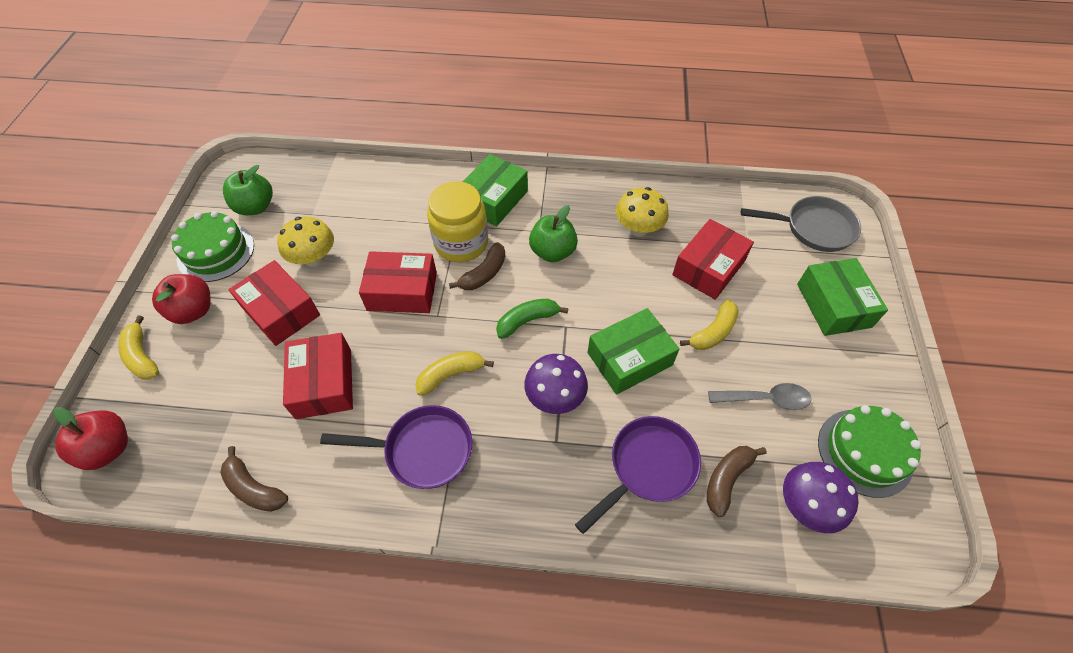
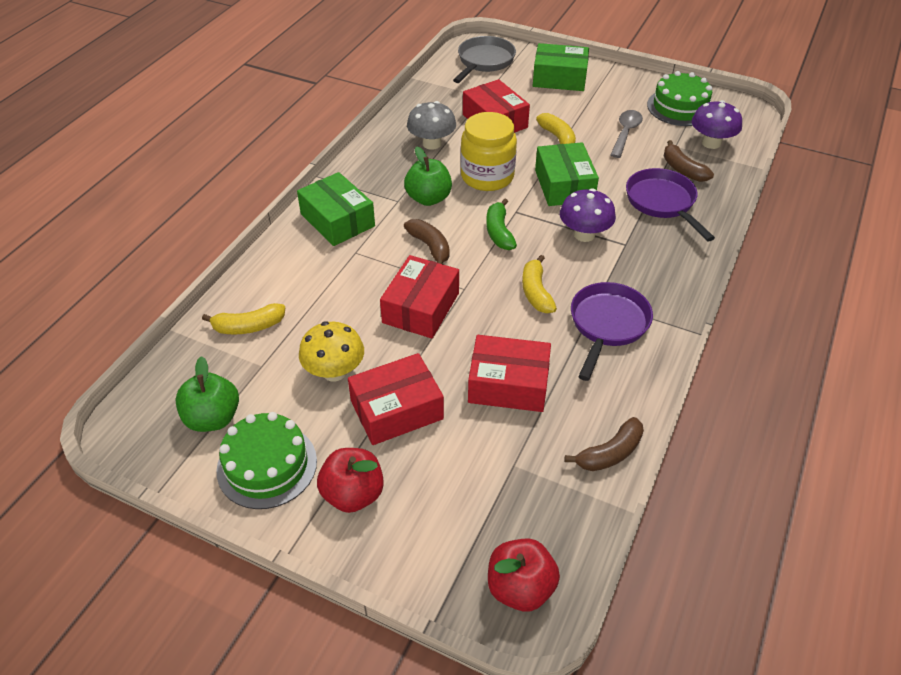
camera: 70 degrees left, 10 degrees down
(142, 356) = (398, 552): yellow banana -> yellow banana (248, 327)
(461, 243) = (381, 254): yellow jar -> yellow jar (487, 176)
(638, 229) = (431, 144): yellow mushroom -> grey mushroom

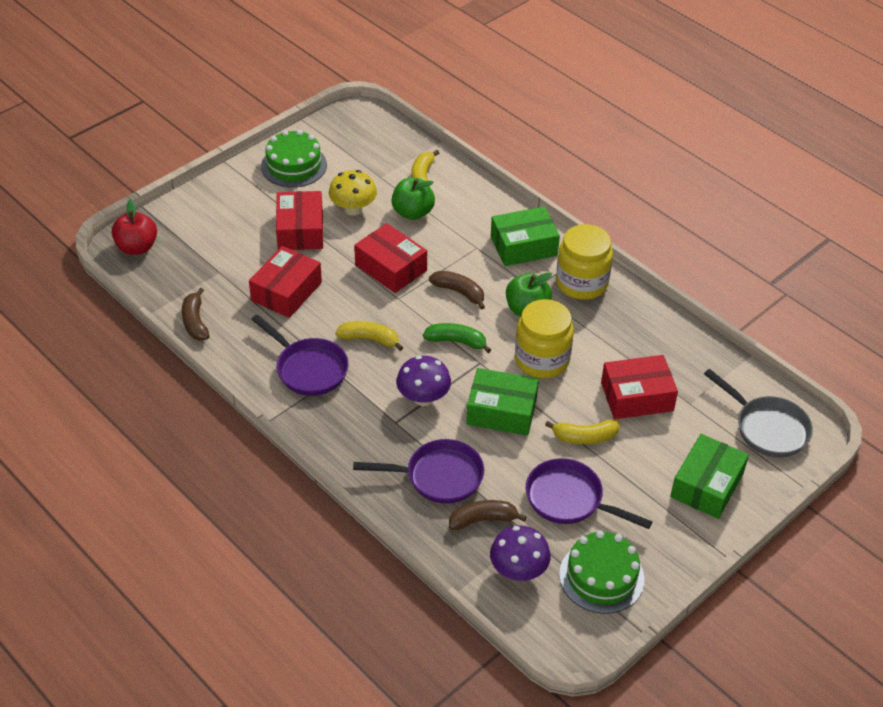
camera: 110 degrees right, 0 degrees up
(213, 418) = (347, 149): green apple -> green apple (413, 212)
(353, 494) = (248, 196): red apple -> none
(373, 174) = (581, 283): none -> yellow jar
(430, 247) = (459, 292): brown banana -> brown banana turned 135 degrees counterclockwise
(431, 144) = (614, 336): grey mushroom -> none
(625, 133) = (569, 499): grey spoon -> purple pan

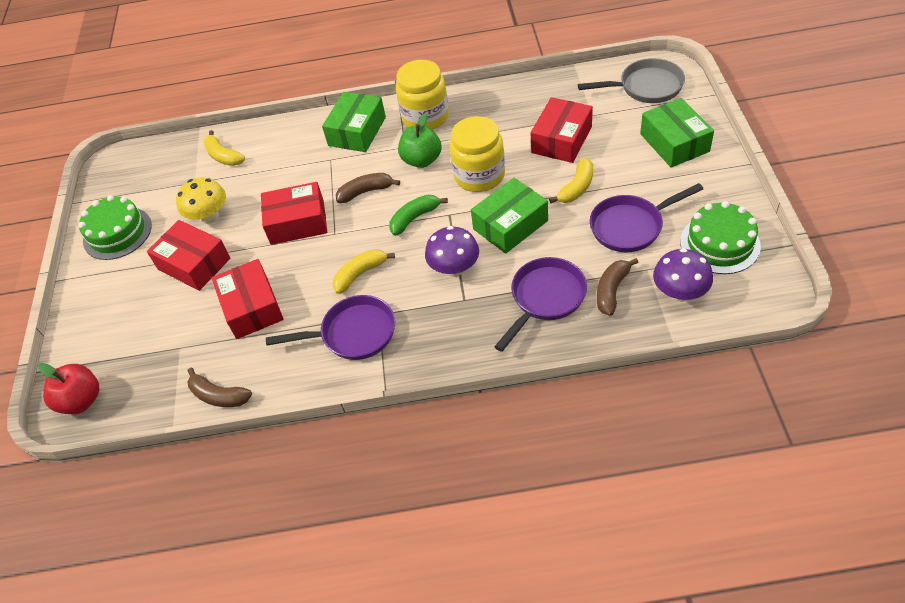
camera: 45 degrees left, 5 degrees up
(413, 212) = (254, 180): green apple -> none

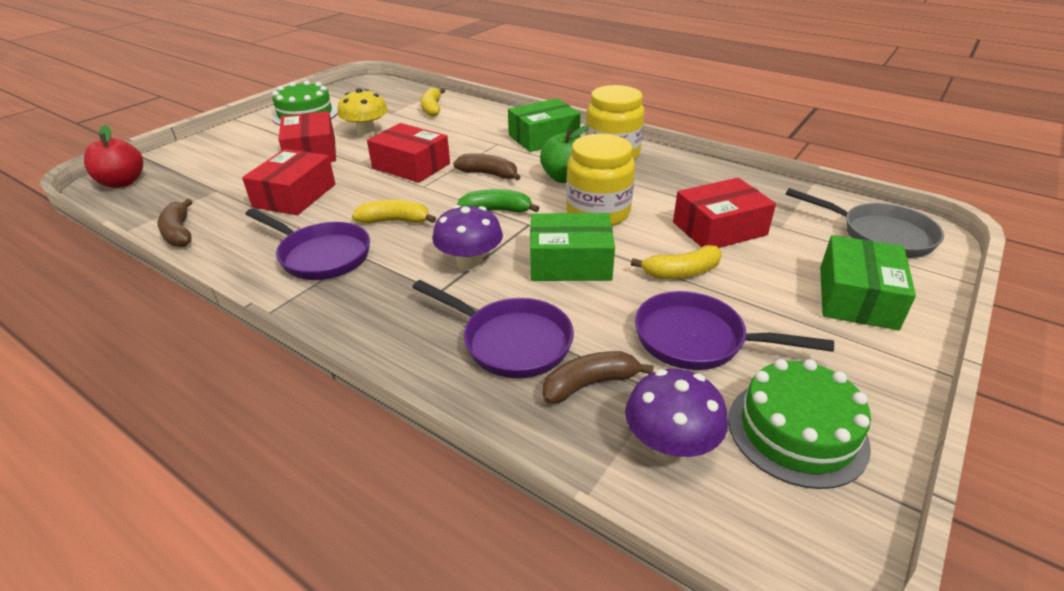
camera: 35 degrees right, 15 degrees down
(545, 298) = (510, 341): purple pan -> purple pan turned 45 degrees clockwise

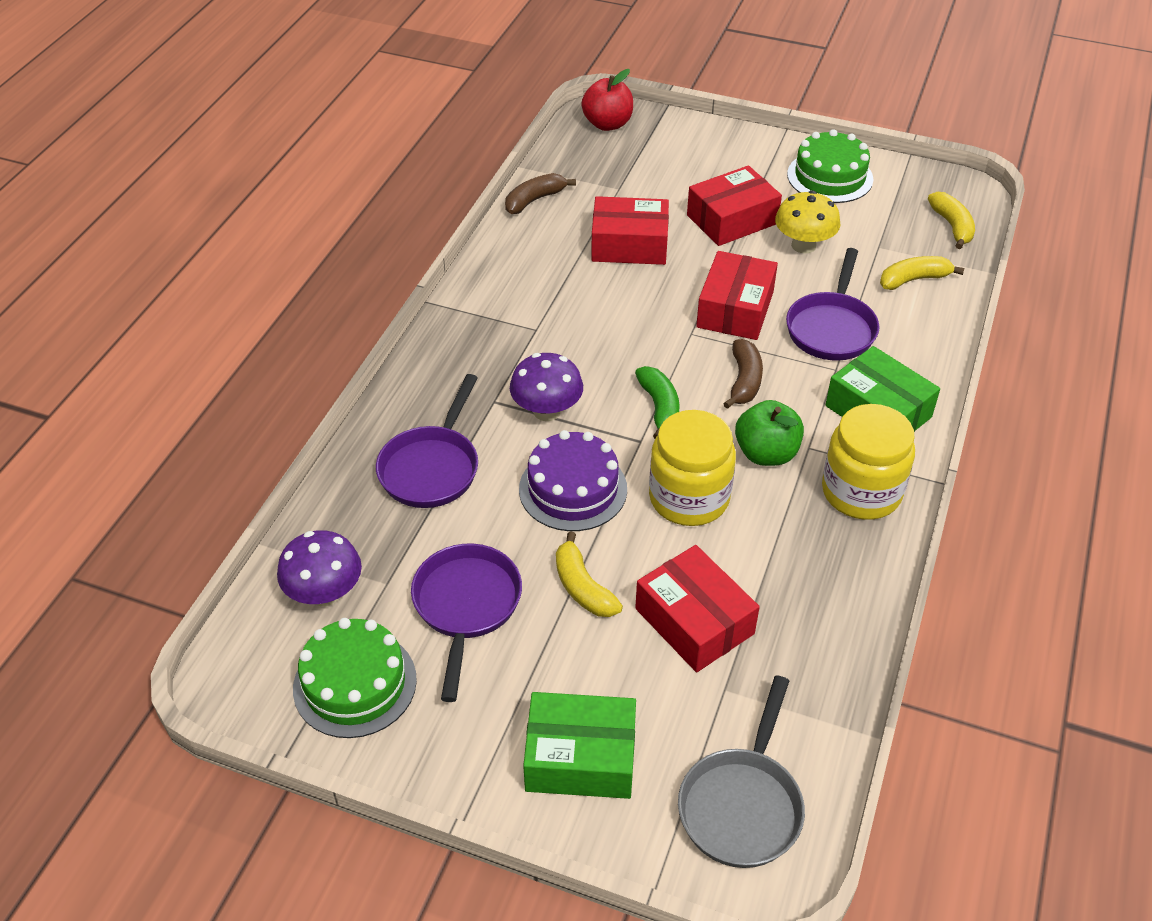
camera: 75 degrees right, 10 degrees up
(320, 255) = (526, 303): purple pan -> purple pan (832, 328)
(395, 221) = (606, 334): yellow banana -> yellow banana (952, 226)
(570, 262) = (573, 489): green box -> purple cake
(590, 384) = (387, 532): brown banana -> none

